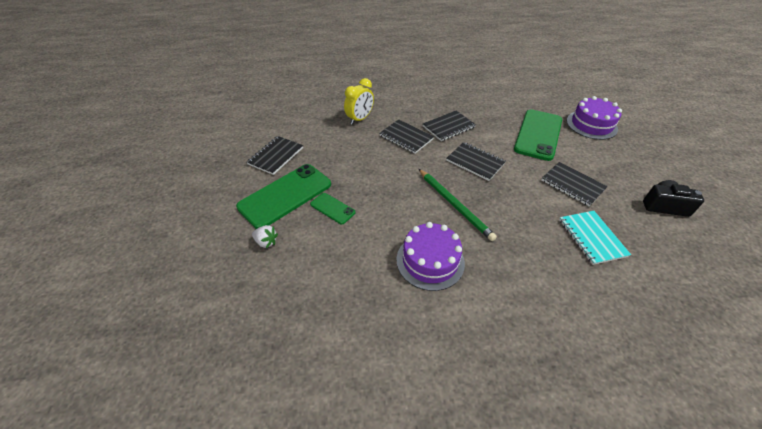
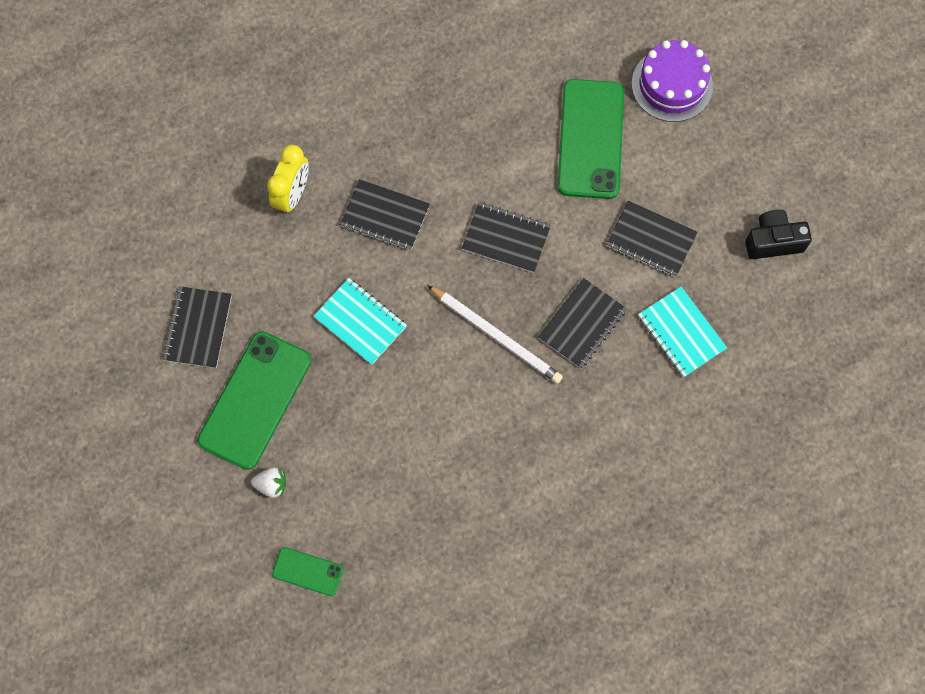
camera: 20 degrees left, 25 degrees up
(332, 208) = (332, 400): green phone -> green phone (308, 571)
(370, 176) = (360, 322): none -> turquoise notebook
(430, 261) = (489, 439): purple cake -> none
(448, 127) = (445, 166): black notebook -> black notebook (582, 324)
(454, 205) = (496, 336): green pencil -> white pencil

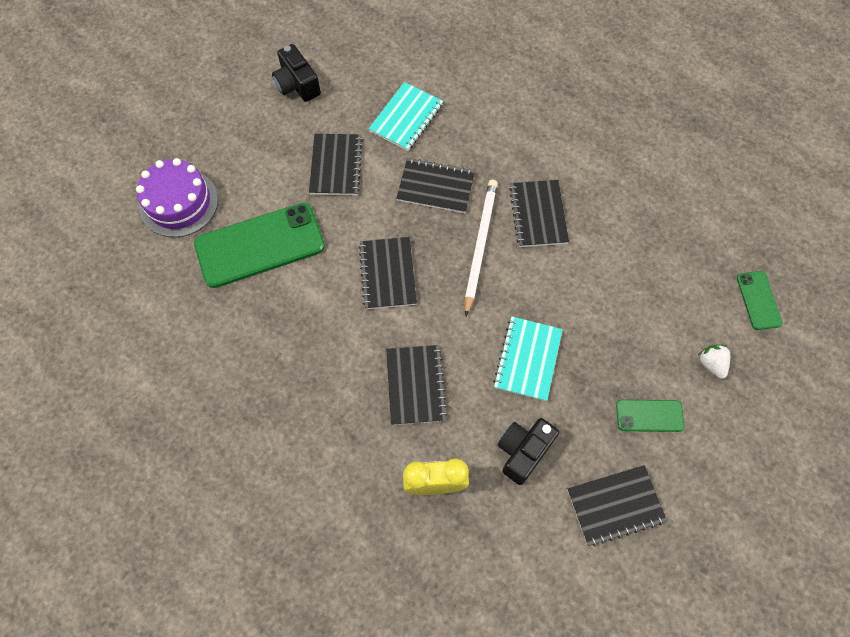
camera: 115 degrees left, 5 degrees down
(255, 400) = (649, 415): green phone -> green phone, size x0.49
(281, 277) = (523, 451): none -> black camera
(503, 408) = (538, 214): none -> black notebook

